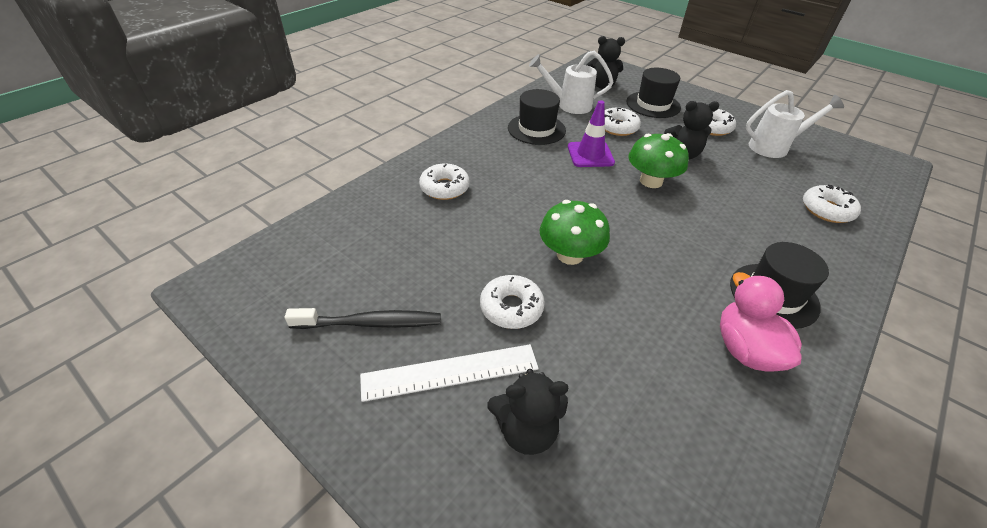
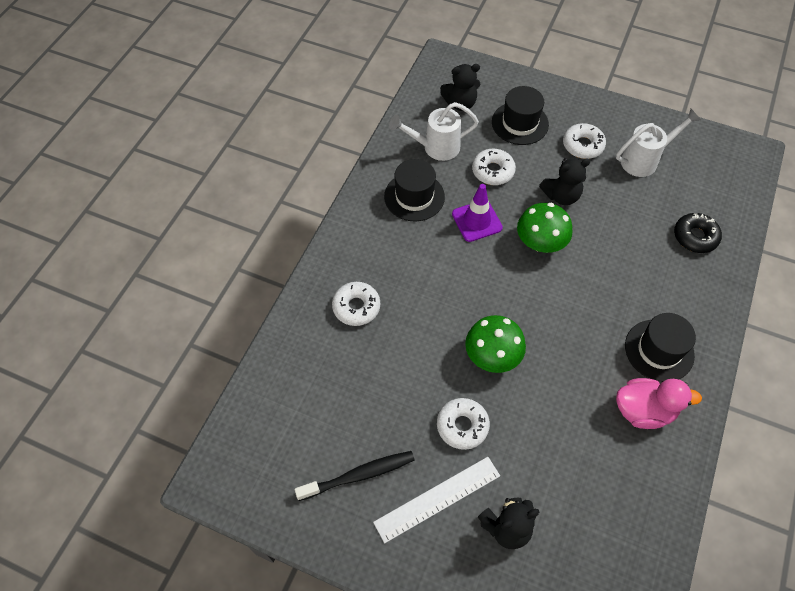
camera: 15 degrees left, 15 degrees up
(745, 349) = (643, 410): pink duck -> pink duck turned 120 degrees clockwise
(827, 210) = (695, 237): white donut -> black donut

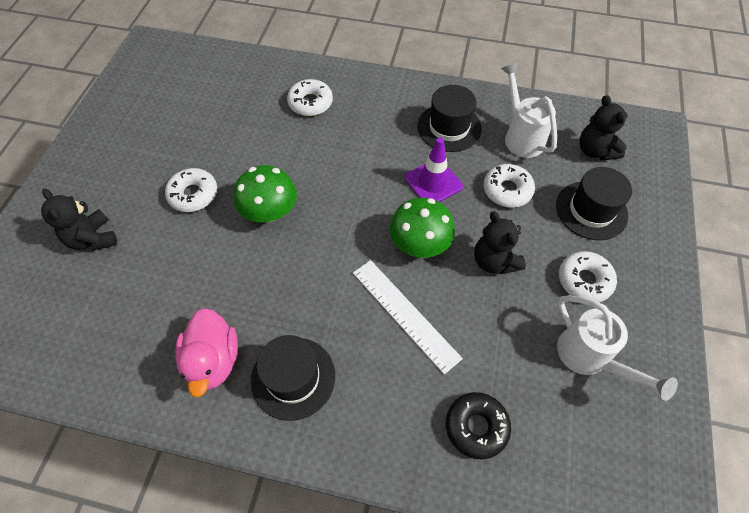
camera: 80 degrees right, 0 degrees up
(358, 475) = (148, 128): black toothbrush -> none
(437, 499) = (123, 184): white ruler -> white ruler (405, 314)

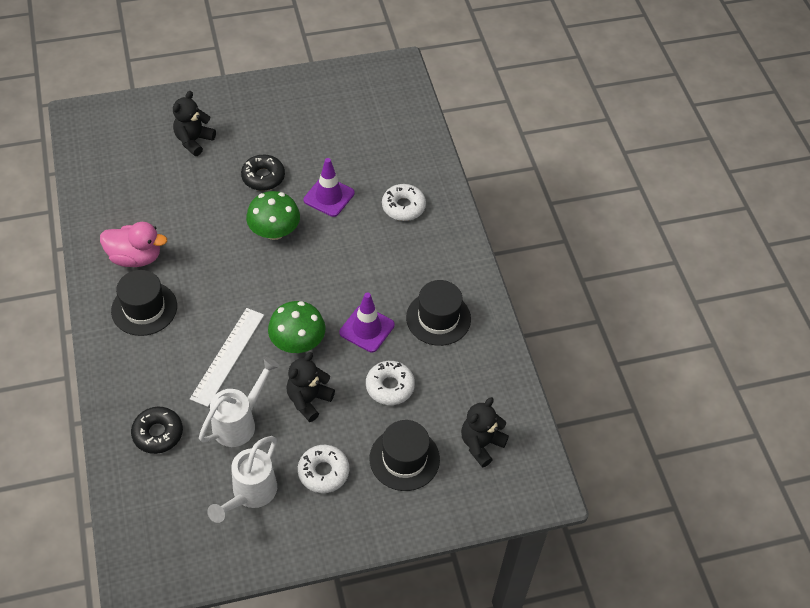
camera: 60 degrees right, 5 degrees down
(193, 194) = (263, 177): white donut -> black donut
(213, 360) = (135, 257): pink duck -> pink duck turned 135 degrees counterclockwise
(259, 151) = (329, 196): none -> purple traffic cone
(521, 136) = (462, 378): white watering can -> white watering can (239, 422)

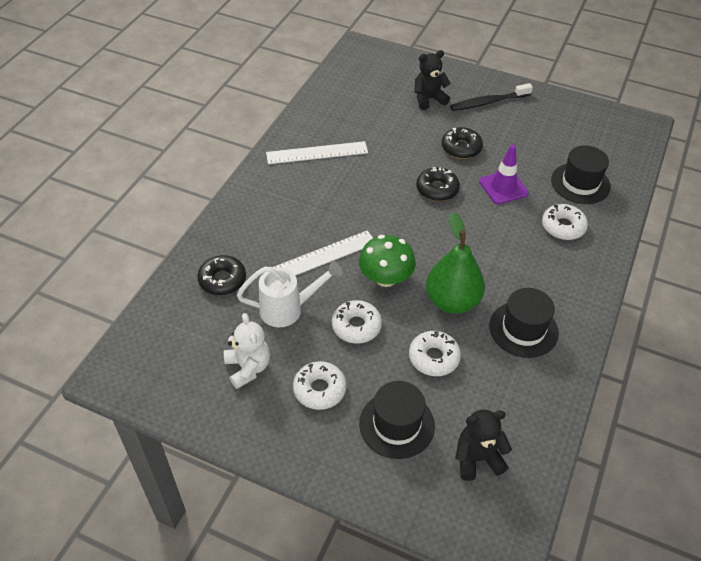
camera: 40 degrees right, 5 degrees down
(135, 257) = (317, 153): pink duck -> white ruler
(144, 308) = (292, 189): black hat -> black hat (580, 183)
(250, 494) = (248, 368): white watering can -> white teddy bear
(251, 114) = (488, 102): none -> black toothbrush
(274, 231) = (437, 189): green mushroom -> black donut
(308, 400) = (356, 326): black teddy bear -> white donut
(367, 329) = (452, 301): purple traffic cone -> green pear

